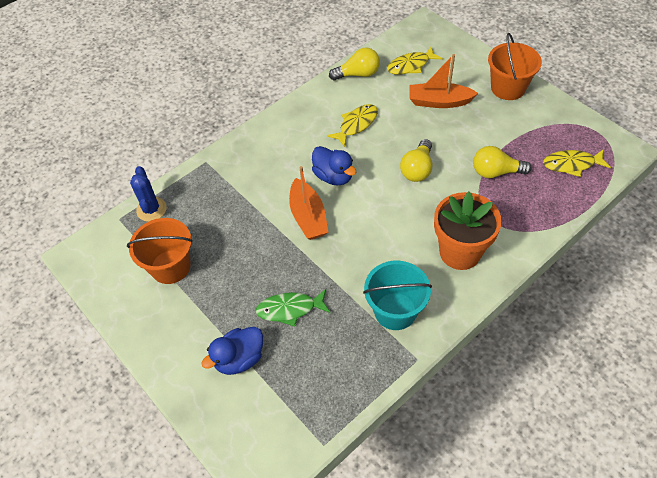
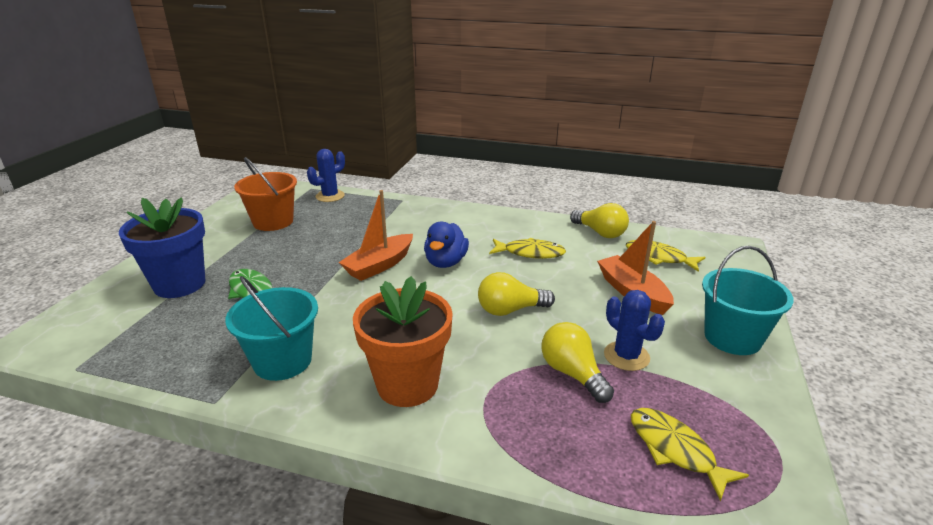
camera: 55 degrees right, 25 degrees down
(239, 359) = (179, 284): blue duck -> blue flower pot
(495, 141) = (626, 356): none -> blue cactus
(508, 88) = (732, 338): orange bucket -> turquoise bucket

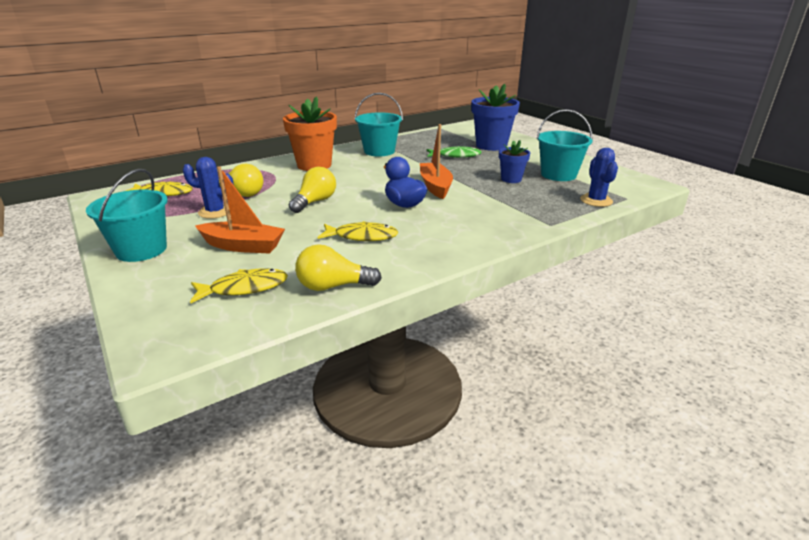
camera: 130 degrees right, 0 degrees up
(273, 222) = (558, 175): orange bucket -> turquoise bucket
(312, 238) = (511, 179): none -> blue flower pot
(530, 253) = (362, 236): yellow fish -> yellow fish turned 135 degrees counterclockwise

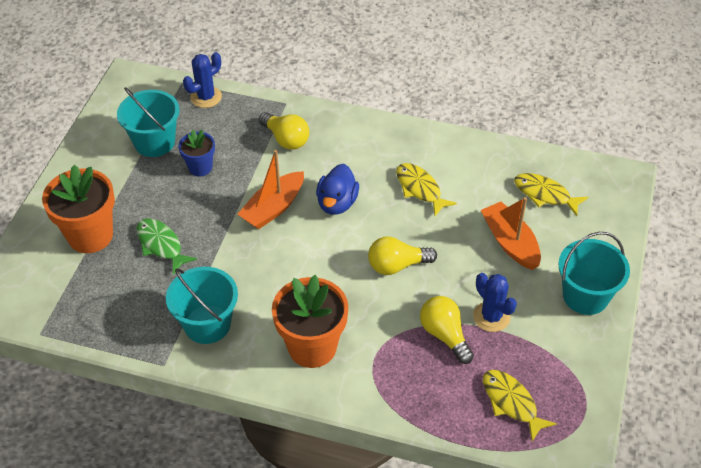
camera: 130 degrees left, 20 degrees up
(333, 286) = (493, 157): yellow light bulb -> yellow light bulb (286, 139)
(491, 145) = (90, 235): blue flower pot -> orange flower pot

